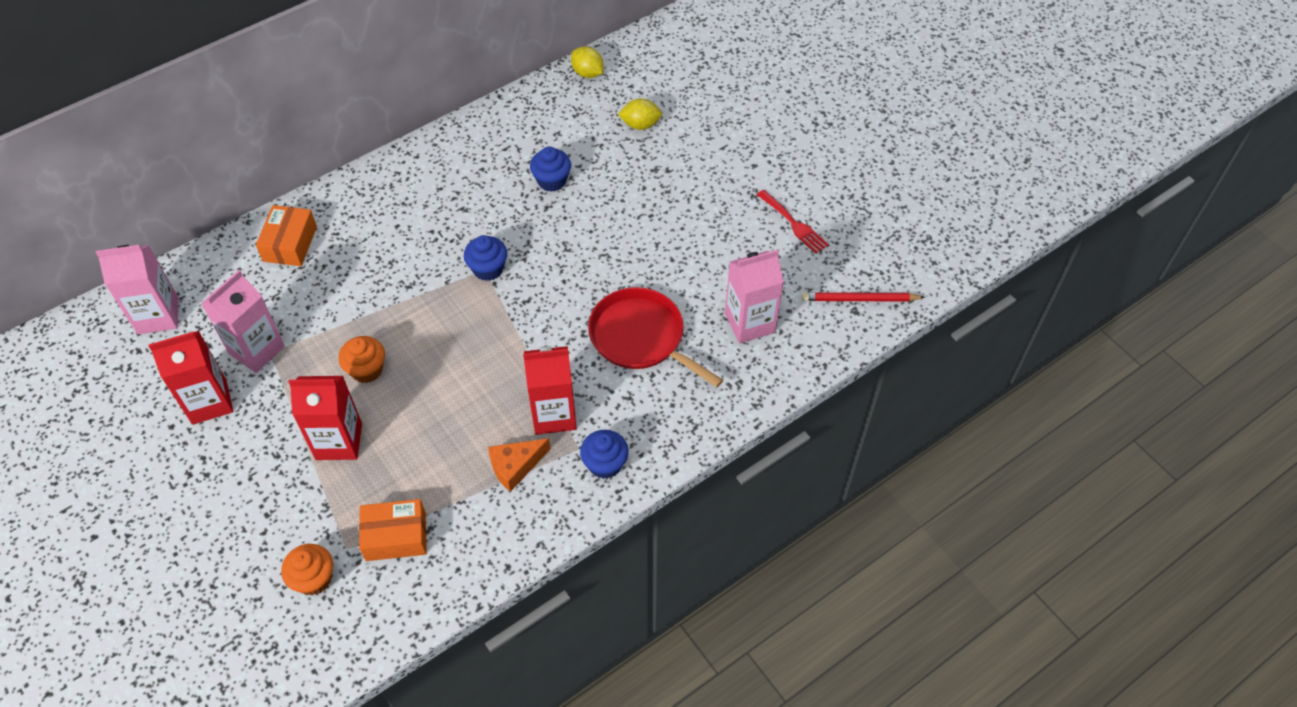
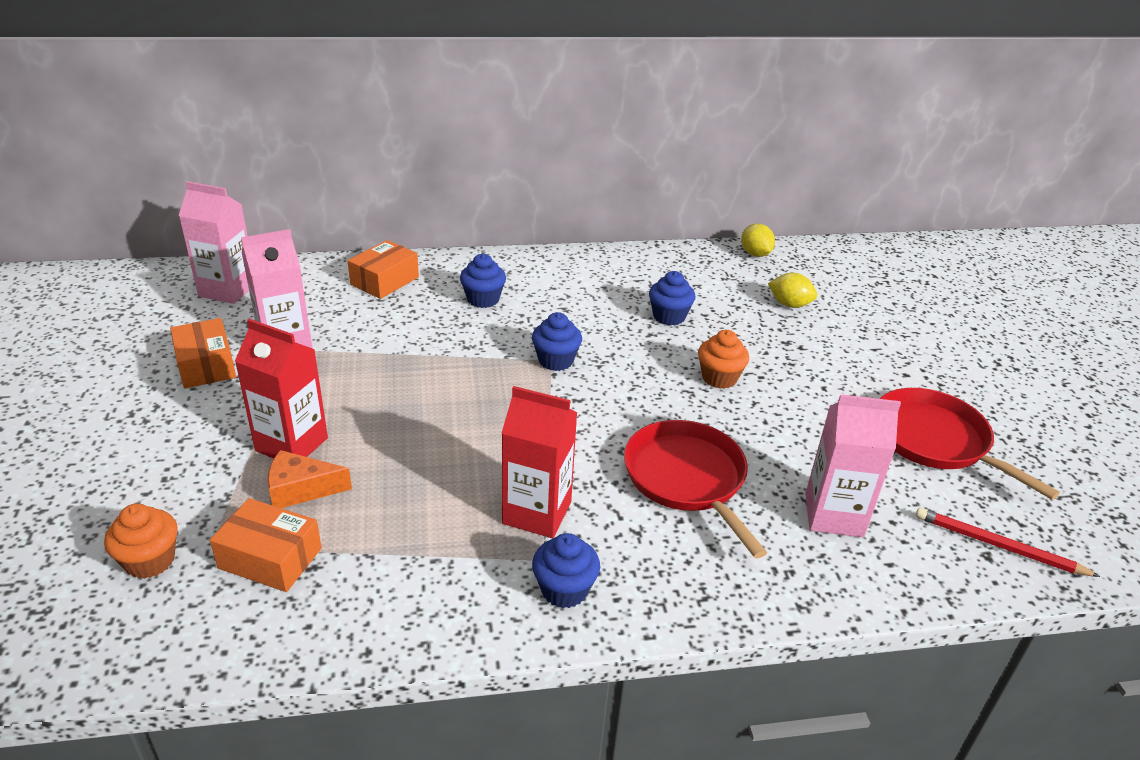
camera: 25 degrees right, 20 degrees down
(209, 402) = (206, 365): red carton -> orange box
(366, 369) = (371, 396): orange cupcake -> orange cupcake (719, 378)
(389, 228) = (483, 299): none -> blue cupcake
(515, 466) = (456, 546): orange cheese -> orange cheese (301, 489)
(794, 224) = (935, 440): red fork -> red pan

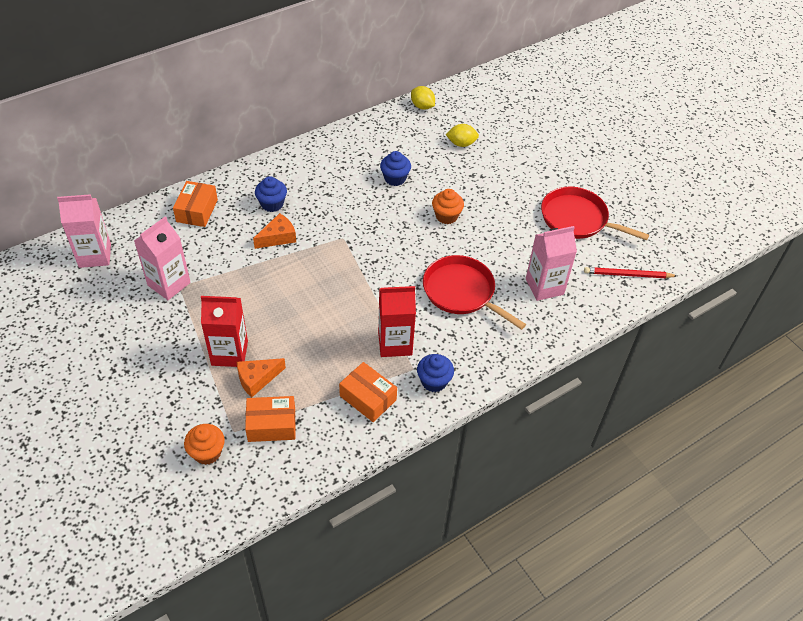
camera: 25 degrees left, 15 degrees up
(206, 365) = (131, 319): orange box -> orange box (368, 398)
(463, 335) = (278, 237): none -> orange cheese
(556, 360) = (346, 237): blue cupcake -> none

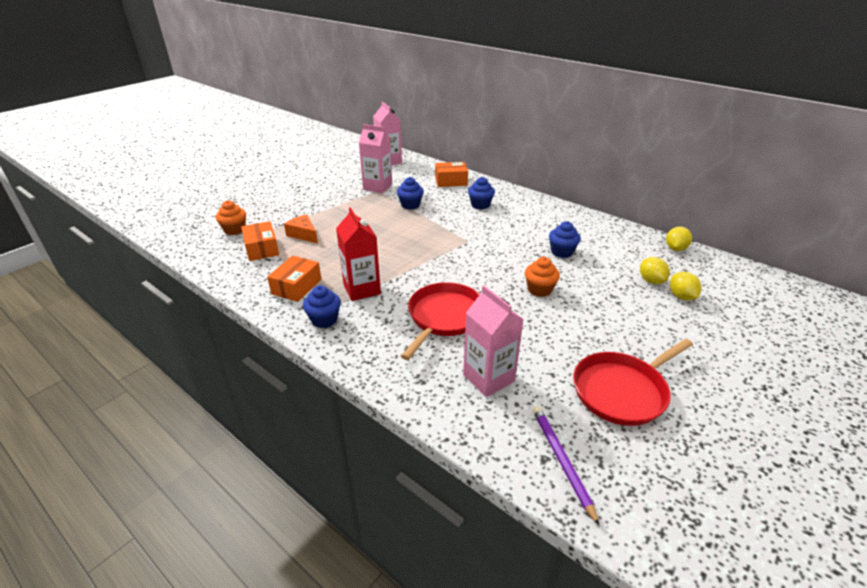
camera: 75 degrees right, 15 degrees down
(229, 353) = (324, 219): red carton -> none
(238, 264) = (410, 205): none -> blue cupcake
(278, 237) = (447, 214): orange cheese -> none
(488, 138) = (681, 296): none -> yellow lemon
(577, 219) = (622, 391): red pan -> red pan turned 135 degrees counterclockwise
(627, 275) = (561, 460): red pencil -> purple pencil

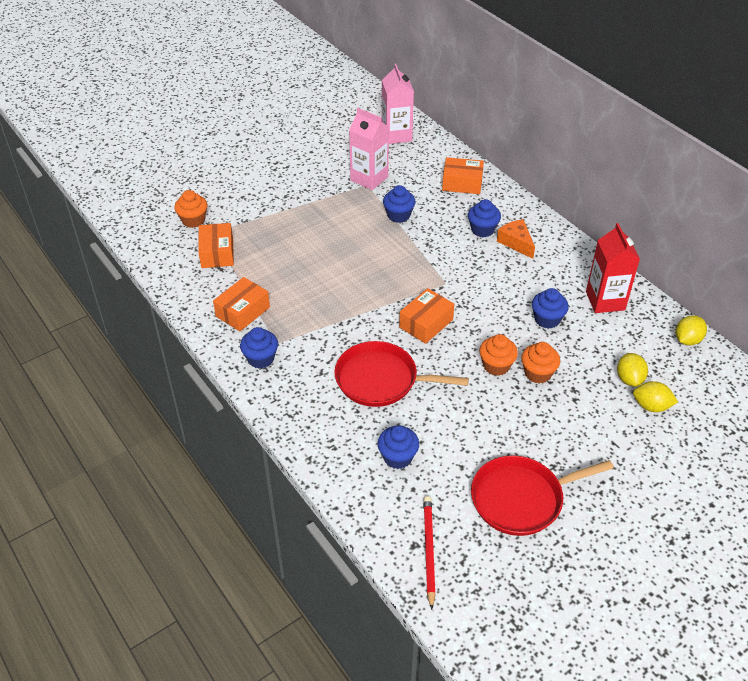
camera: 15 degrees right, 10 degrees up
(303, 234) = (265, 240): orange cheese -> orange cheese (516, 242)
(362, 289) = (308, 328): red carton -> red carton (605, 301)
(444, 317) = (381, 380): red pan -> red pan turned 120 degrees counterclockwise
(465, 270) = (426, 323): none -> orange box
(488, 378) = (397, 457): pink carton -> blue cupcake
(561, 460) = (428, 550): purple pencil -> red pencil
(576, 289) = (537, 373): none -> orange cupcake
(681, 296) = (651, 406): yellow lemon -> yellow lemon turned 75 degrees counterclockwise

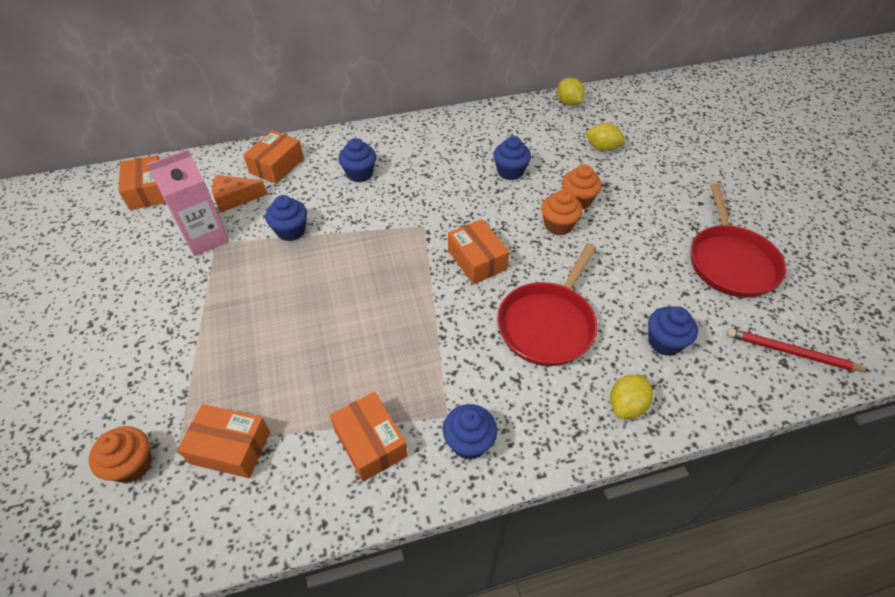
camera: 70 degrees left, 5 degrees up
(396, 135) = (148, 191): pink carton -> orange box
(516, 242) = (394, 157): orange cheese -> orange cheese (235, 198)
(605, 301) = (502, 129): red carton -> none
(651, 406) = (637, 147): yellow lemon -> yellow lemon (626, 405)

